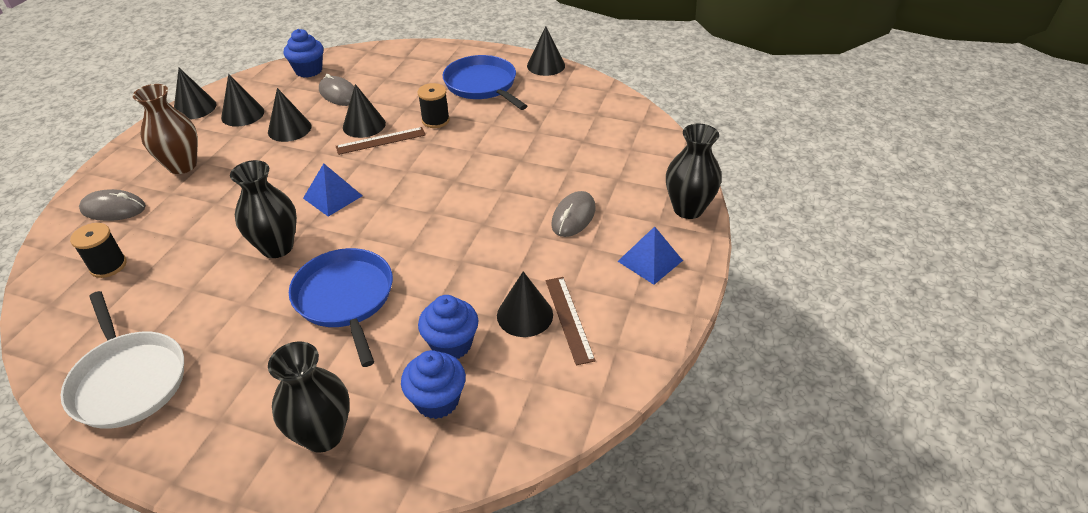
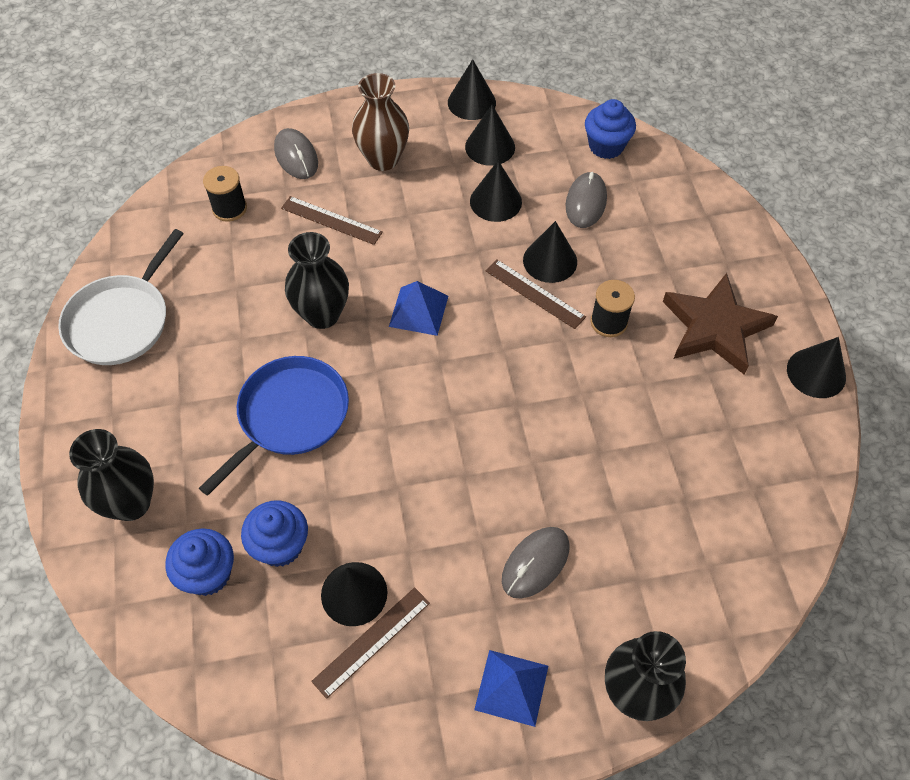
camera: 60 degrees right, 15 degrees up
(199, 211) = (331, 220): none -> brown ruler
(482, 85) = (715, 328): blue pan -> brown star
(573, 216) = (535, 563): grey mouse -> grey mouse turned 45 degrees counterclockwise

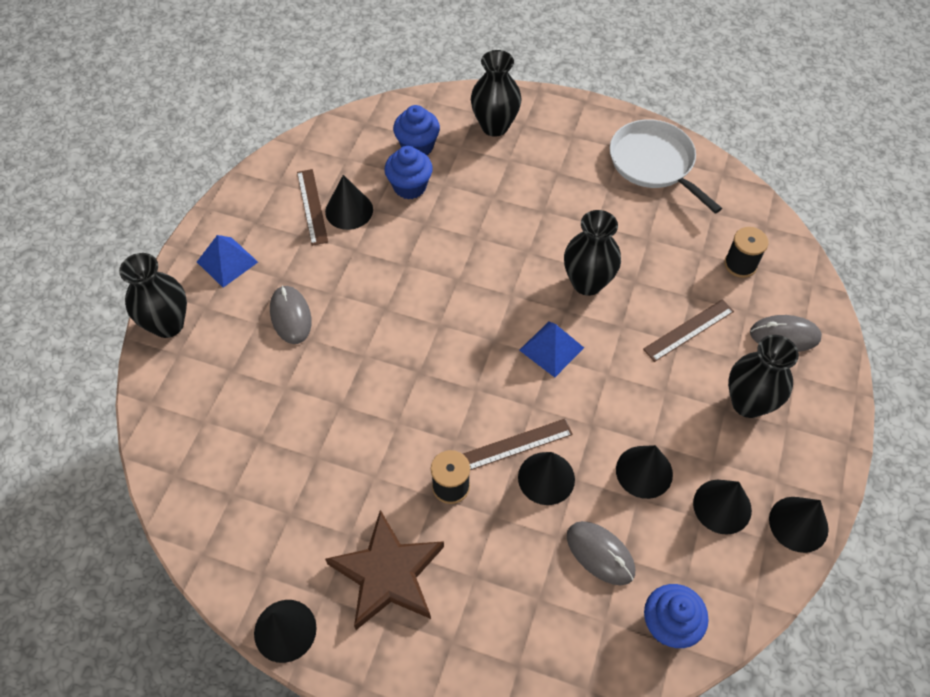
camera: 120 degrees right, 0 degrees up
(289, 416) = (506, 228): blue pan -> none
(383, 159) = (748, 403): brown vase -> black vase

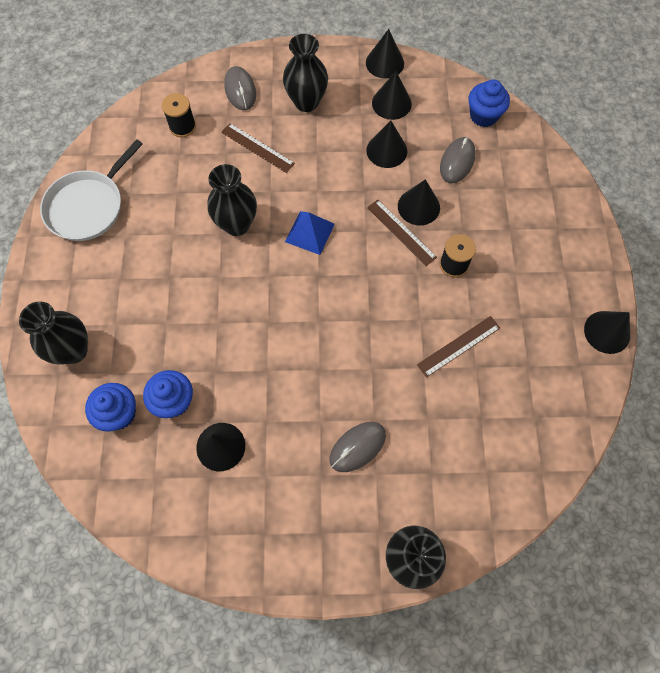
camera: 110 degrees left, 10 degrees up
(227, 262) = (321, 537): blue pyramid -> none
(312, 206) = (226, 485): brown ruler -> brown ruler (458, 346)
(388, 573) = (535, 282): brown star -> none

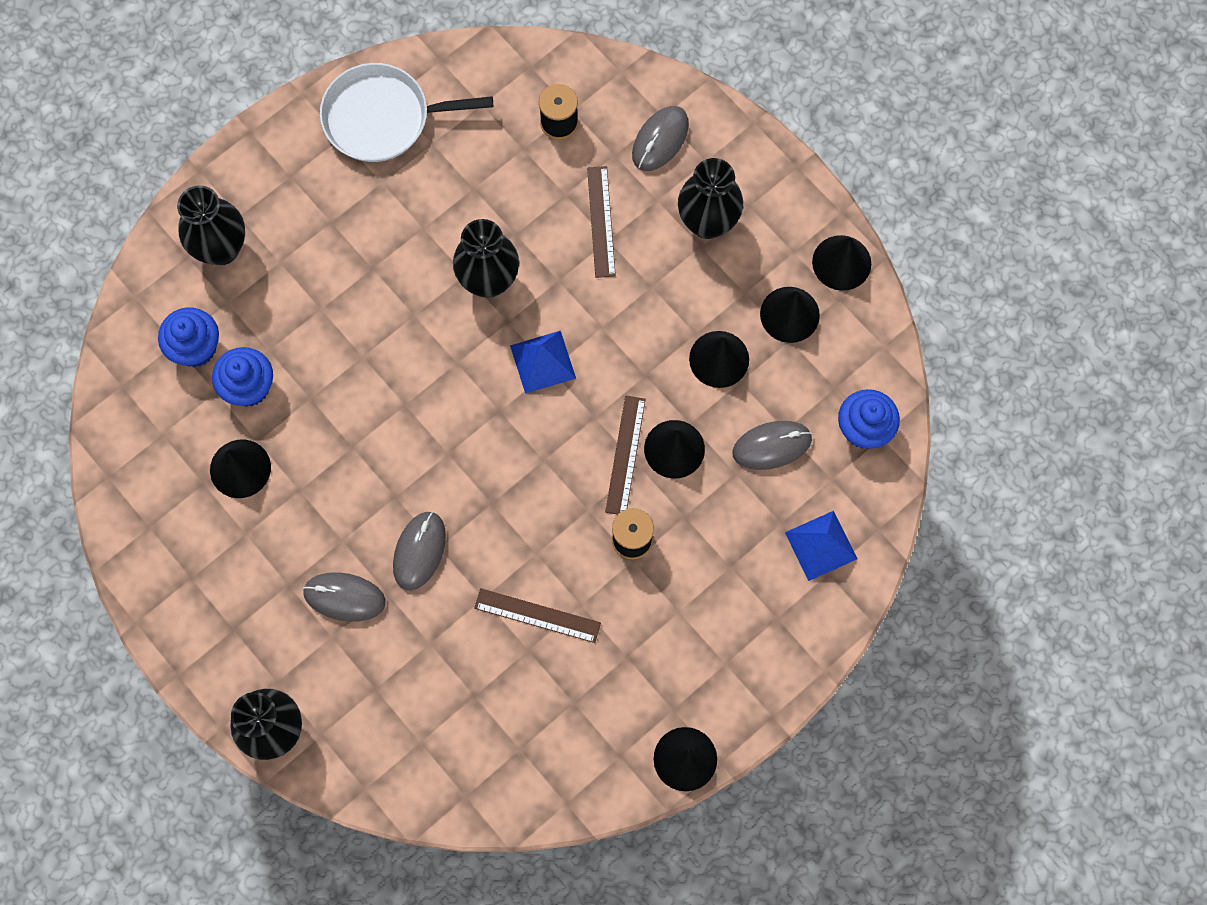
camera: 50 degrees right, 5 degrees up
(365, 381) = (419, 551): none -> grey mouse
(532, 179) = (821, 545): none -> blue pyramid

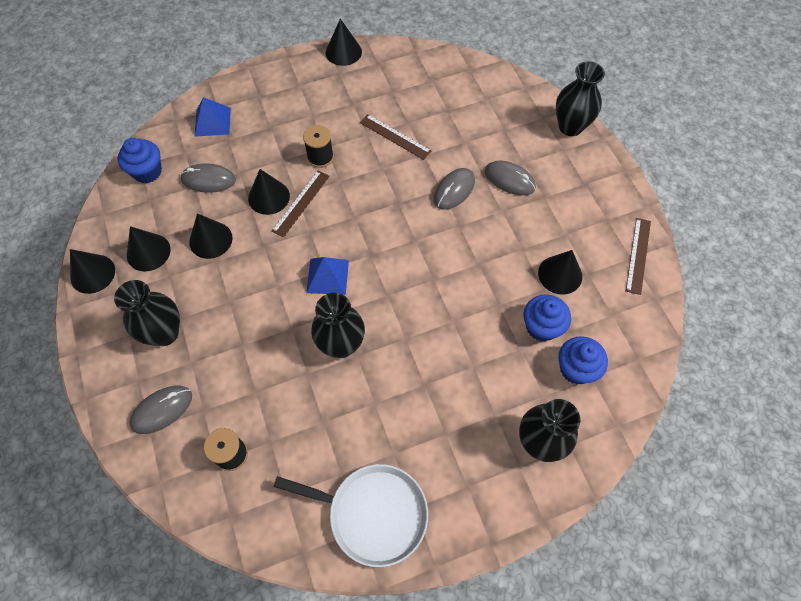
camera: 160 degrees left, 10 degrees down
(601, 221) = (239, 360): brown ruler -> brown ruler (638, 255)

